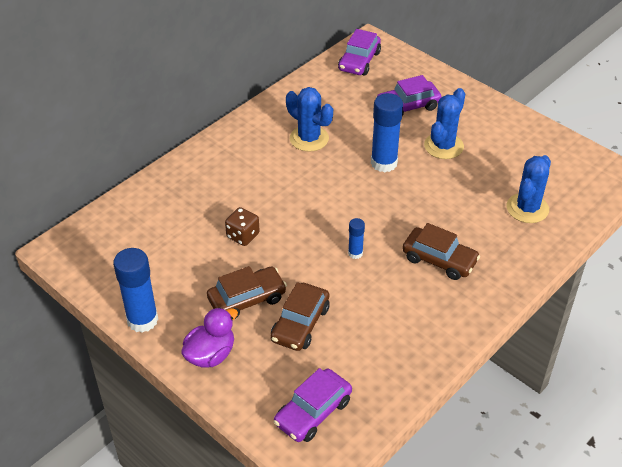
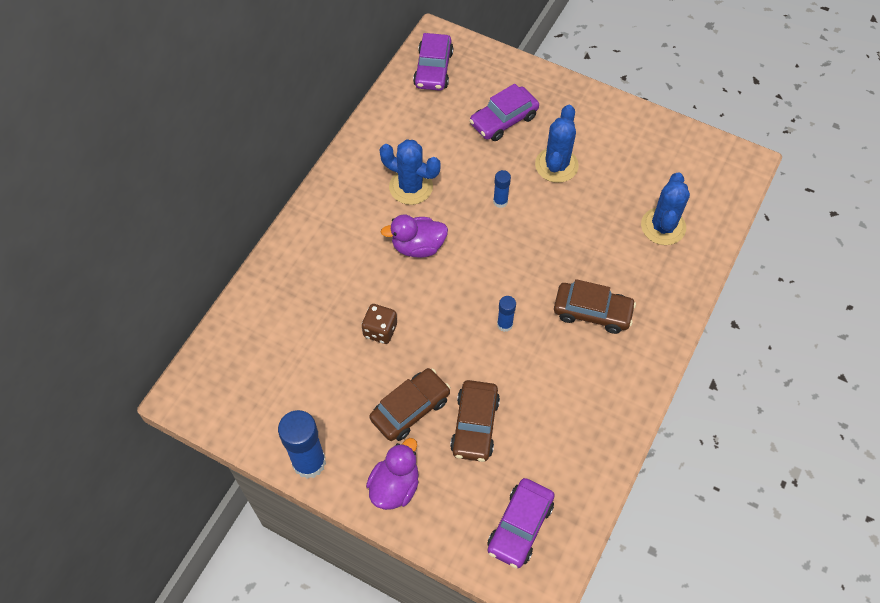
camera: 15 degrees left, 15 degrees up
(299, 182) = (418, 246): none -> purple duck
(384, 163) = (500, 201): blue glue stick -> blue glue stick, size x0.51

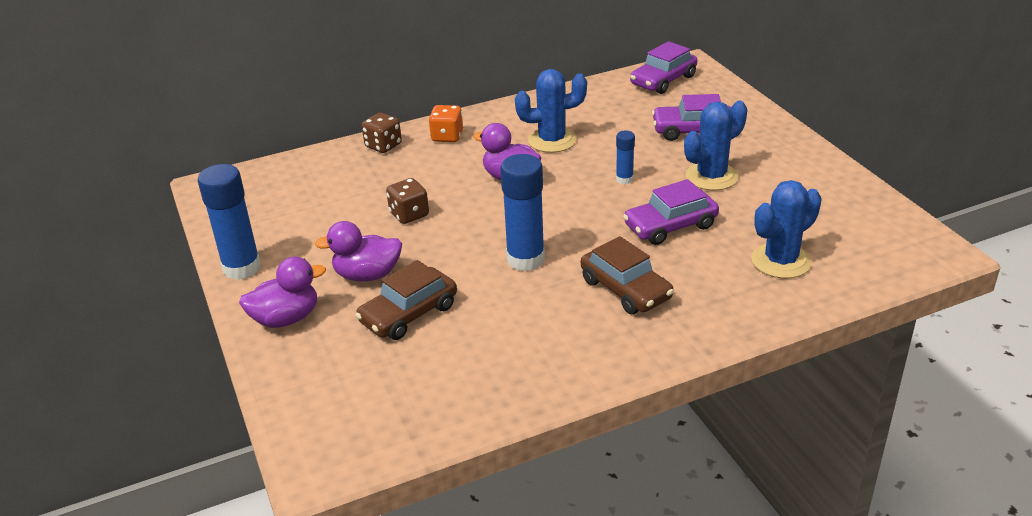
camera: 40 degrees right, 25 degrees down
(283, 267) = (383, 146): none -> brown dice
(325, 227) = (447, 136): none -> orange dice
(410, 409) = (367, 275): brown car -> purple duck
(411, 187) = (552, 140): blue cactus -> blue cactus turned 75 degrees counterclockwise
(504, 324) = (525, 259): blue glue stick -> blue glue stick, size x1.97
(520, 526) = (355, 408): purple car -> purple car (670, 226)

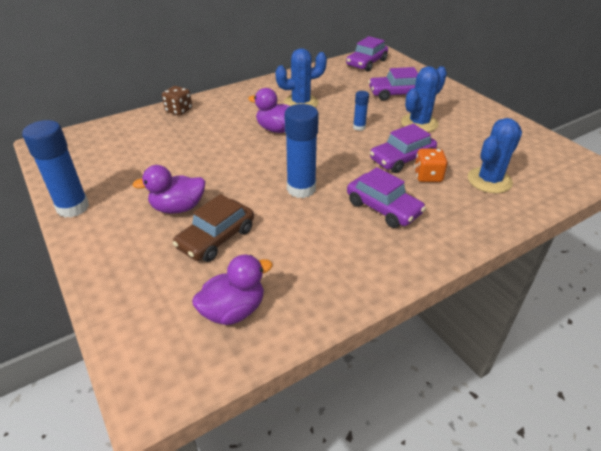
camera: 10 degrees left, 5 degrees up
(286, 318) = (113, 248): purple duck -> purple duck (233, 310)
(409, 215) = (205, 159): brown dice -> none
(447, 136) = (225, 103): orange dice -> orange dice (428, 176)
(626, 289) = (383, 208): brown car -> purple car

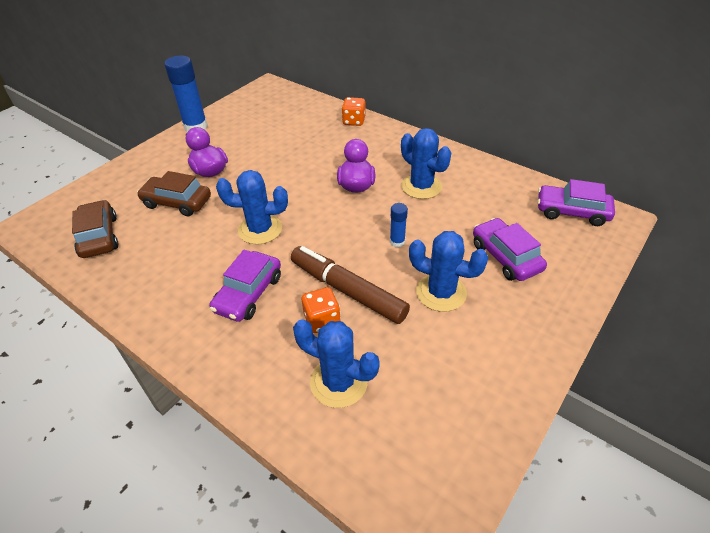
camera: 70 degrees right, 5 degrees up
(179, 110) = (354, 121): brown dice -> orange dice
(233, 310) = (99, 236): purple duck -> brown car
(301, 189) = (260, 229): blue glue stick -> blue cactus
(402, 159) = (348, 291): purple car -> brown marker

